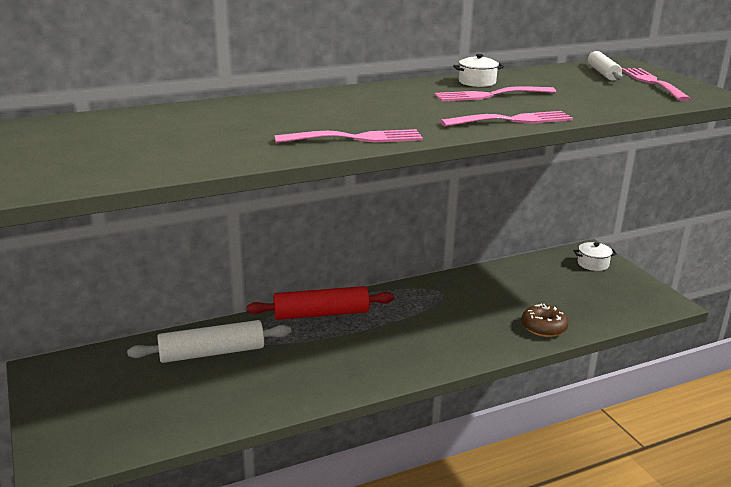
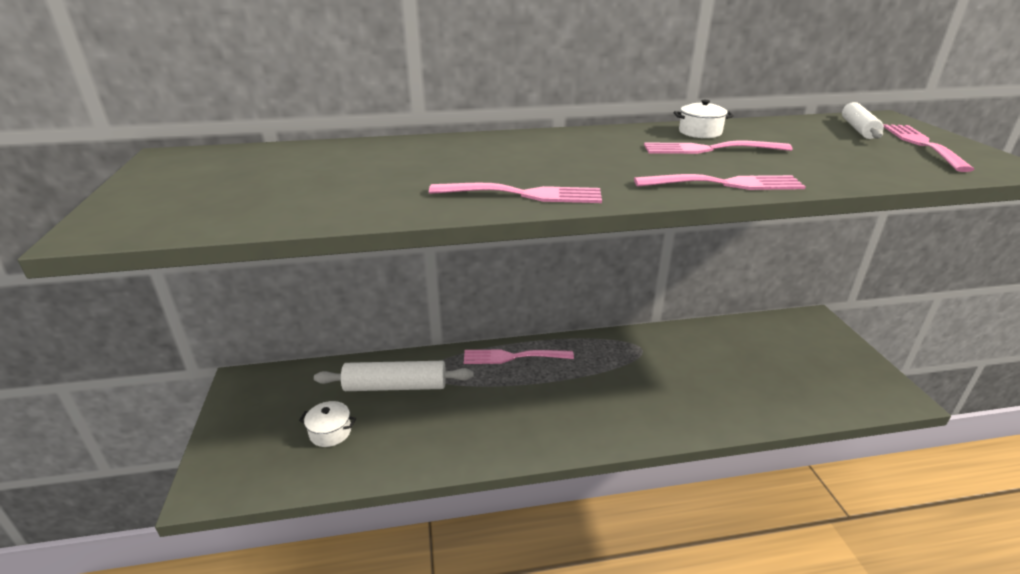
camera: 15 degrees right, 5 degrees up
(321, 314) = (513, 357): red rolling pin -> pink fork
(543, 327) = (744, 408): brown donut -> none
(593, 264) = (817, 335): white pot -> white pot (330, 432)

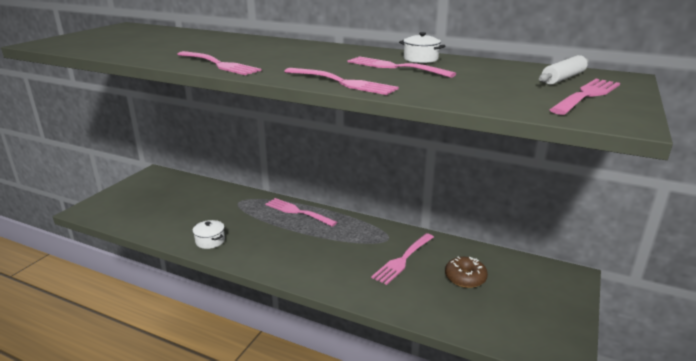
camera: 35 degrees right, 5 degrees down
(330, 432) = (159, 209): white pot -> white pot (210, 241)
(395, 386) = (216, 202): white rolling pin -> none
(684, 365) = (403, 259): none -> pink fork
(753, 359) = (465, 278): none -> brown donut

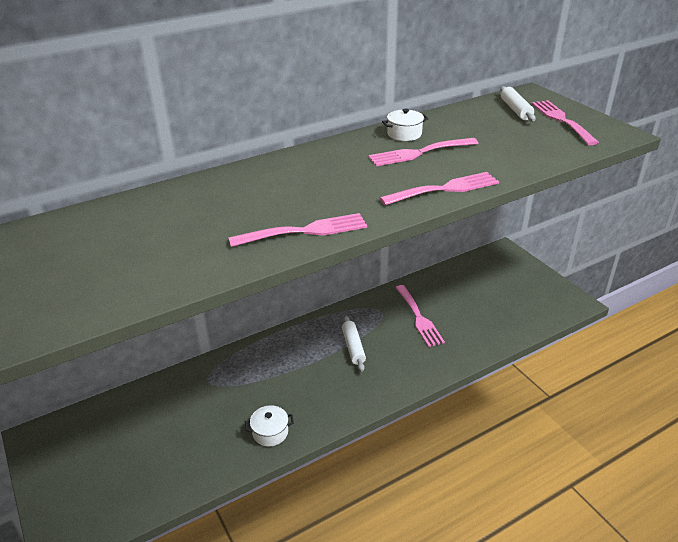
camera: 55 degrees left, 10 degrees up
(298, 212) = (279, 346): pink fork -> none
(330, 242) = (353, 347): none -> white rolling pin
(465, 278) = (468, 298): brown donut -> none

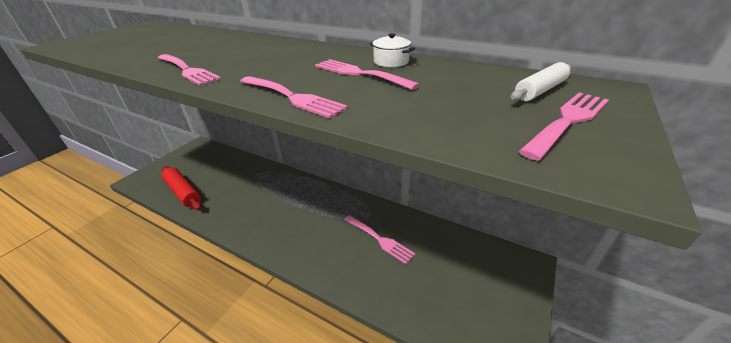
camera: 60 degrees right, 0 degrees up
(173, 472) = (183, 192): none -> red rolling pin
(270, 432) = (223, 214): white pot -> none
(353, 347) = (321, 217): white rolling pin -> none
(418, 317) = (379, 239): pink fork -> pink fork turned 90 degrees counterclockwise

